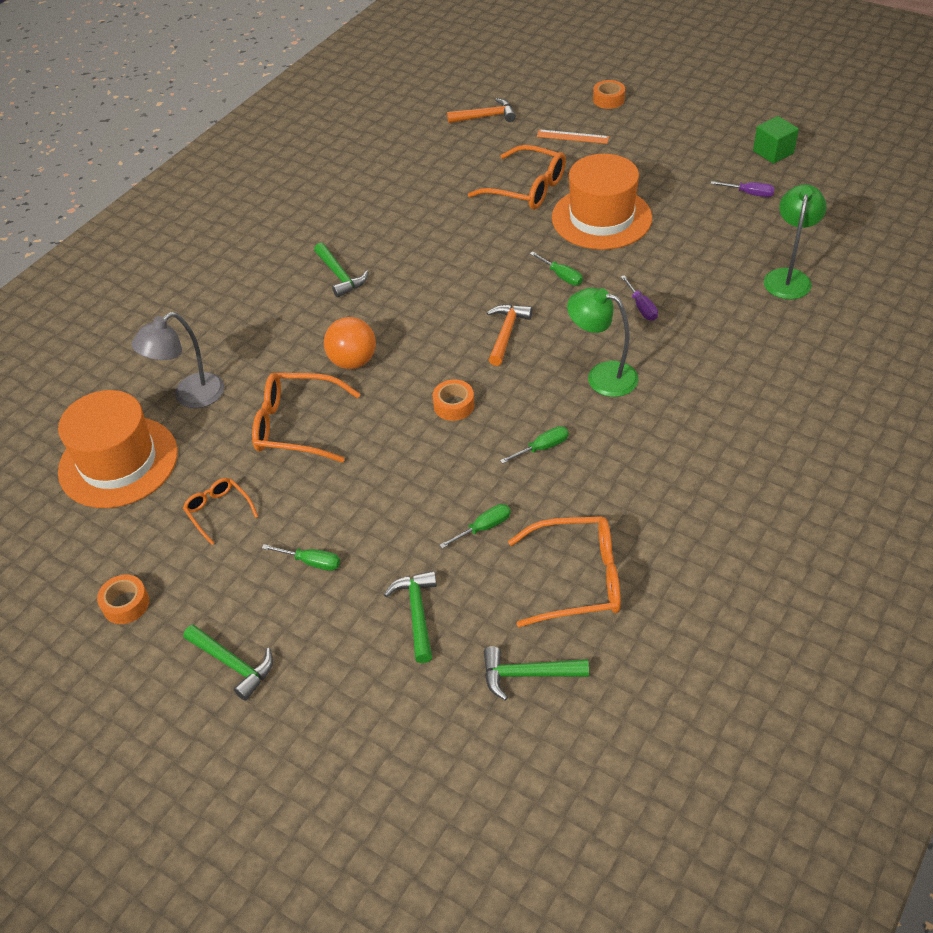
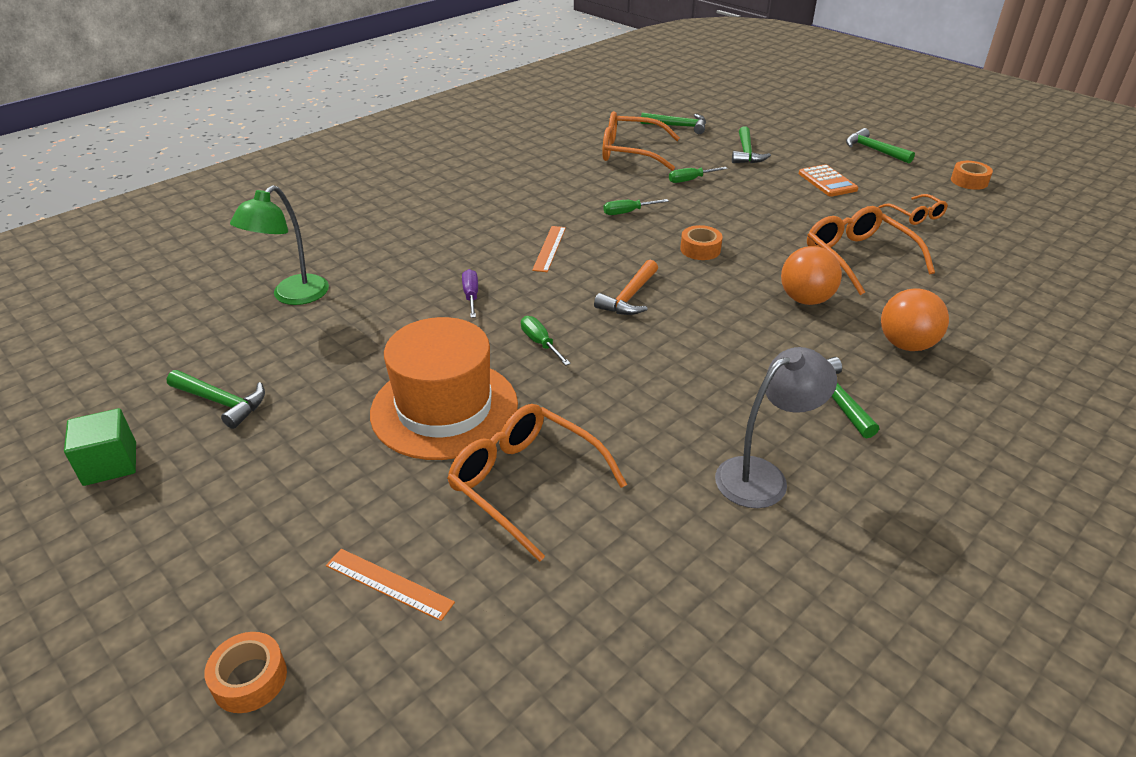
camera: 170 degrees left, 10 degrees down
(118, 462) = (1034, 258): orange hat -> none
(190, 397) = (986, 297): grey lamp -> grey lamp (763, 476)
(276, 331) = (906, 344): none -> orange ball
(296, 426) = (858, 258): orange glasses -> orange glasses turned 135 degrees counterclockwise
(311, 562) = (827, 182): green screwdriver -> orange calculator
(486, 117) = (532, 697): orange hammer -> none
(602, 376) = (549, 248): green lamp -> orange ruler
(749, 194) = (221, 402): purple screwdriver -> green hammer

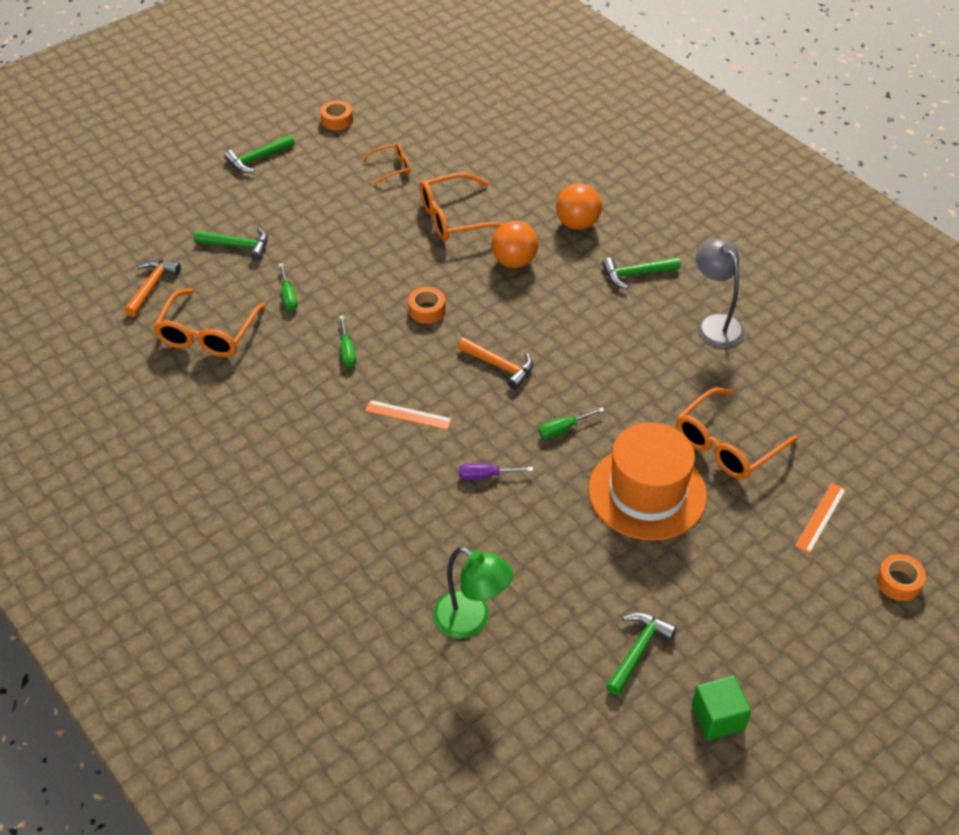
camera: 85 degrees left, 10 degrees up
(678, 126) = (151, 287): green hammer -> orange hammer
(827, 182) = (316, 204): orange calculator -> none

